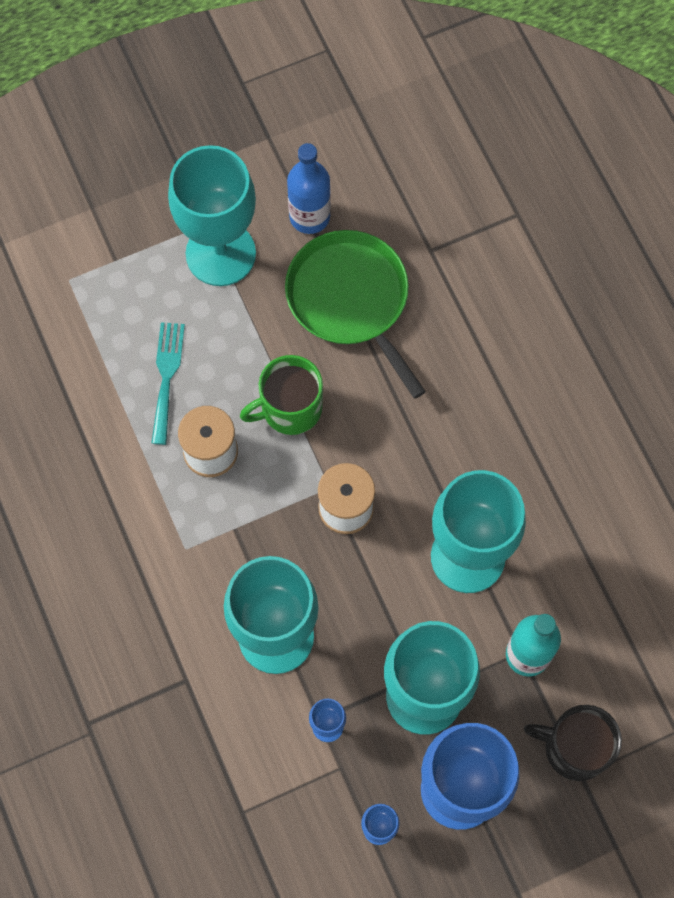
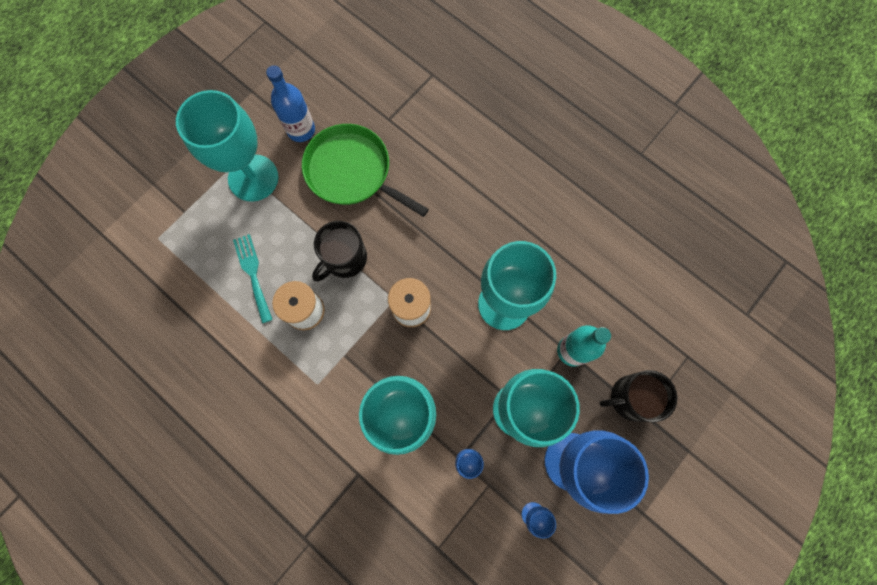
camera: 25 degrees left, 5 degrees up
(290, 408) = (344, 259): green mug -> black mug

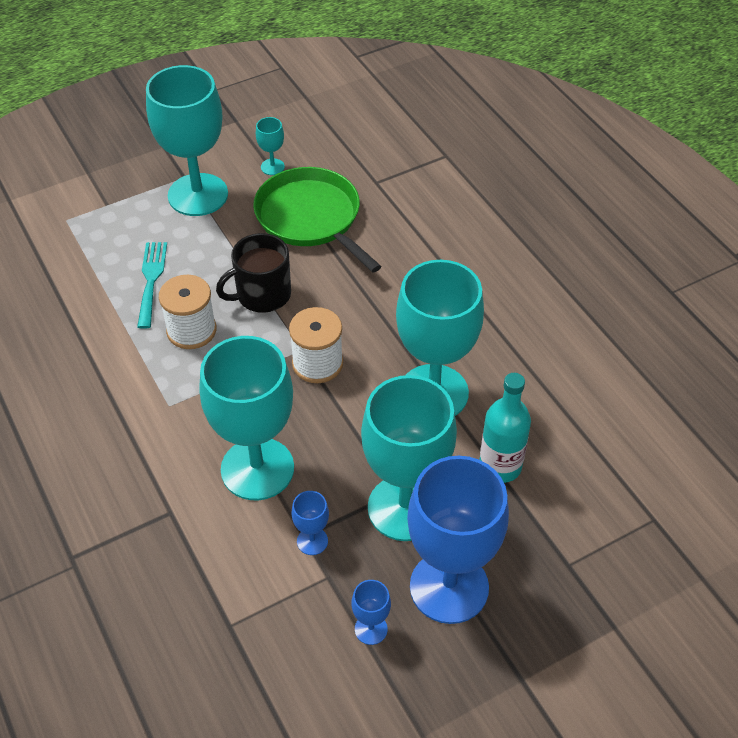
camera: 20 degrees right, 25 degrees down
(301, 130) = (272, 167): blue bottle -> turquoise goblet
(631, 398) = (557, 541): black mug -> none

